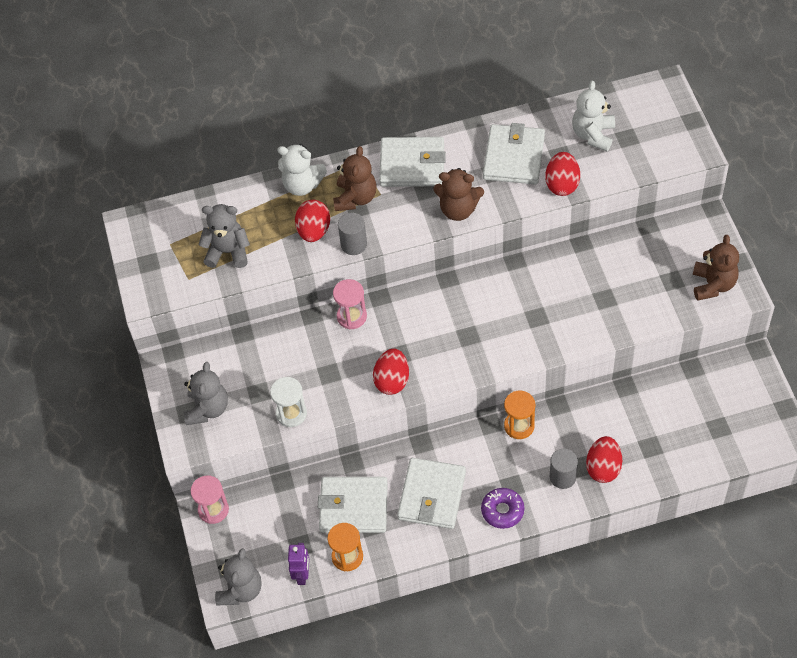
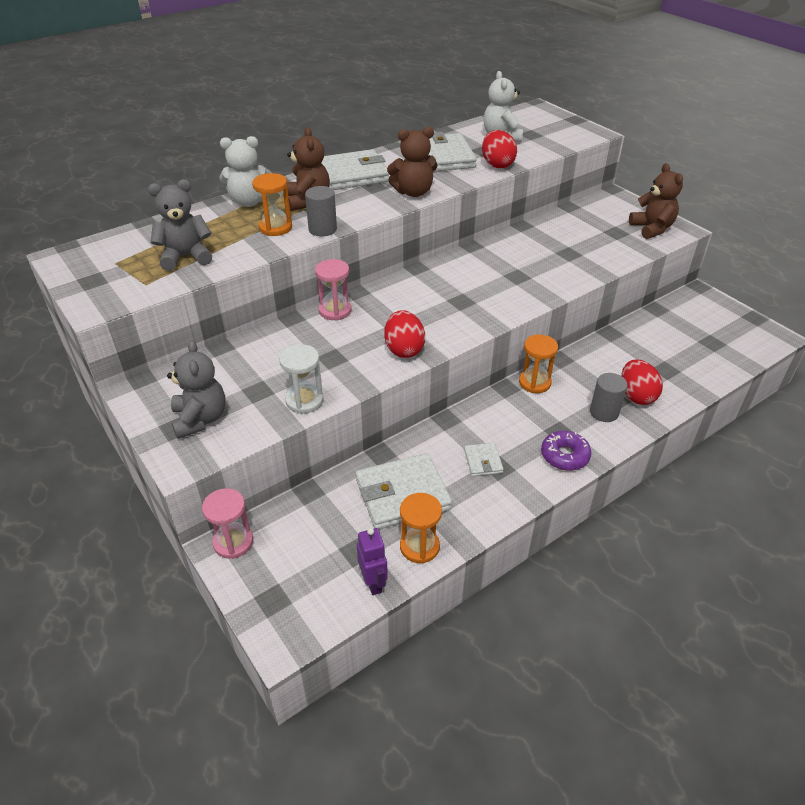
camera: 25 degrees left, 15 degrees down
(240, 590) = (300, 624): grey teddy bear -> none
(314, 231) = (275, 228): red egg -> orange hourglass
(432, 495) = (483, 461): white wallet -> white wallet, size x0.49

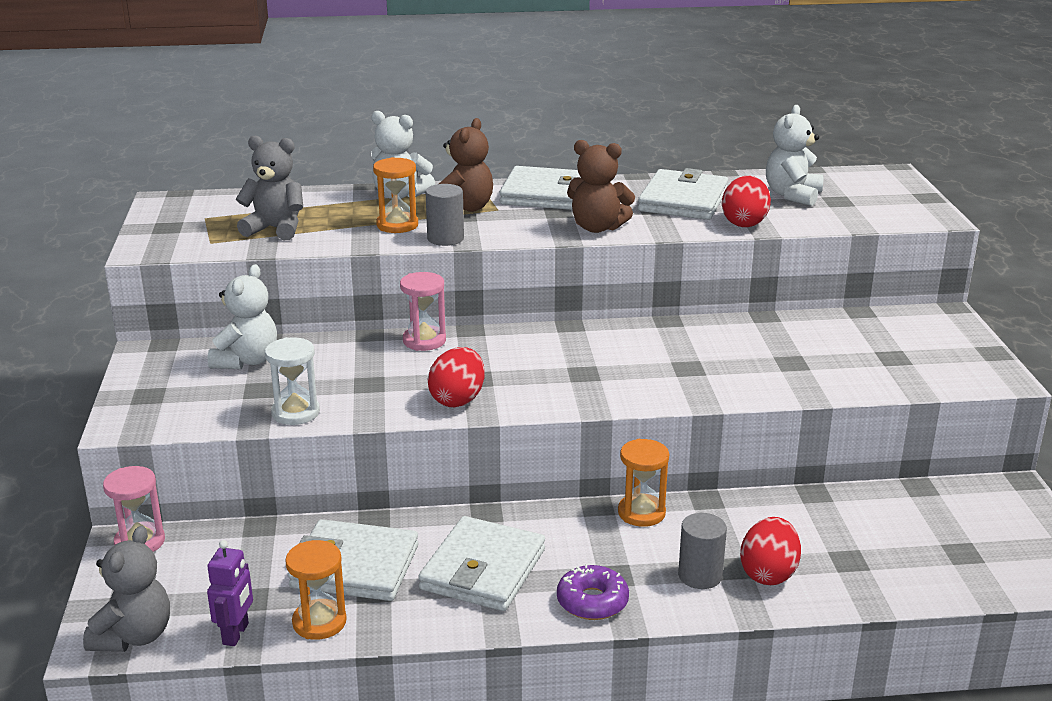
camera: 30 degrees right, 15 degrees down
(200, 419) = (178, 395): grey teddy bear -> grey teddy bear (134, 636)
(223, 370) = (247, 361): none -> white teddy bear
(483, 461) = (483, 569): white wallet -> white wallet, size x2.05
(652, 229) = (955, 367): brown teddy bear -> none

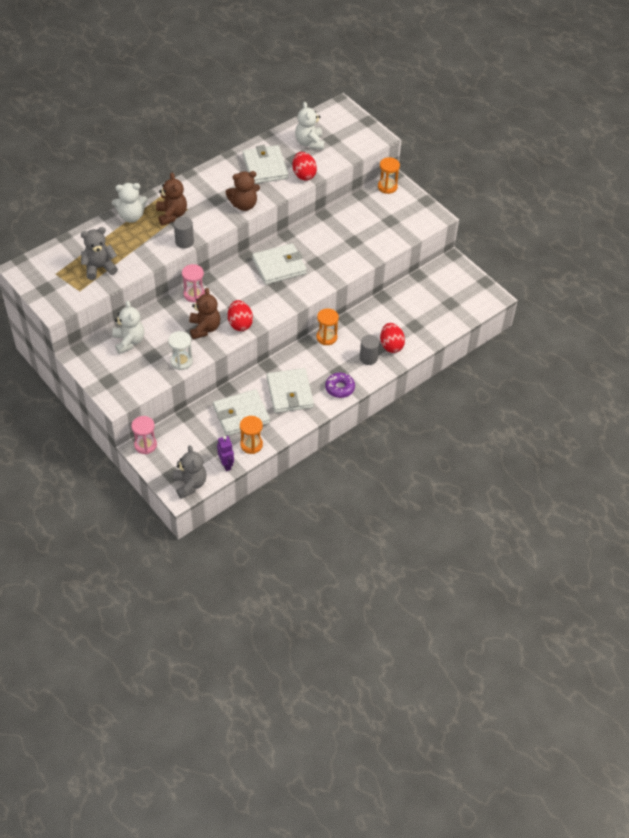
camera: 35 degrees left, 25 degrees up
(389, 385) = (204, 328): none -> brown teddy bear
(397, 225) = (153, 241): orange hourglass -> orange hourglass (387, 187)
(547, 194) = (200, 187): white wallet -> white wallet (279, 266)

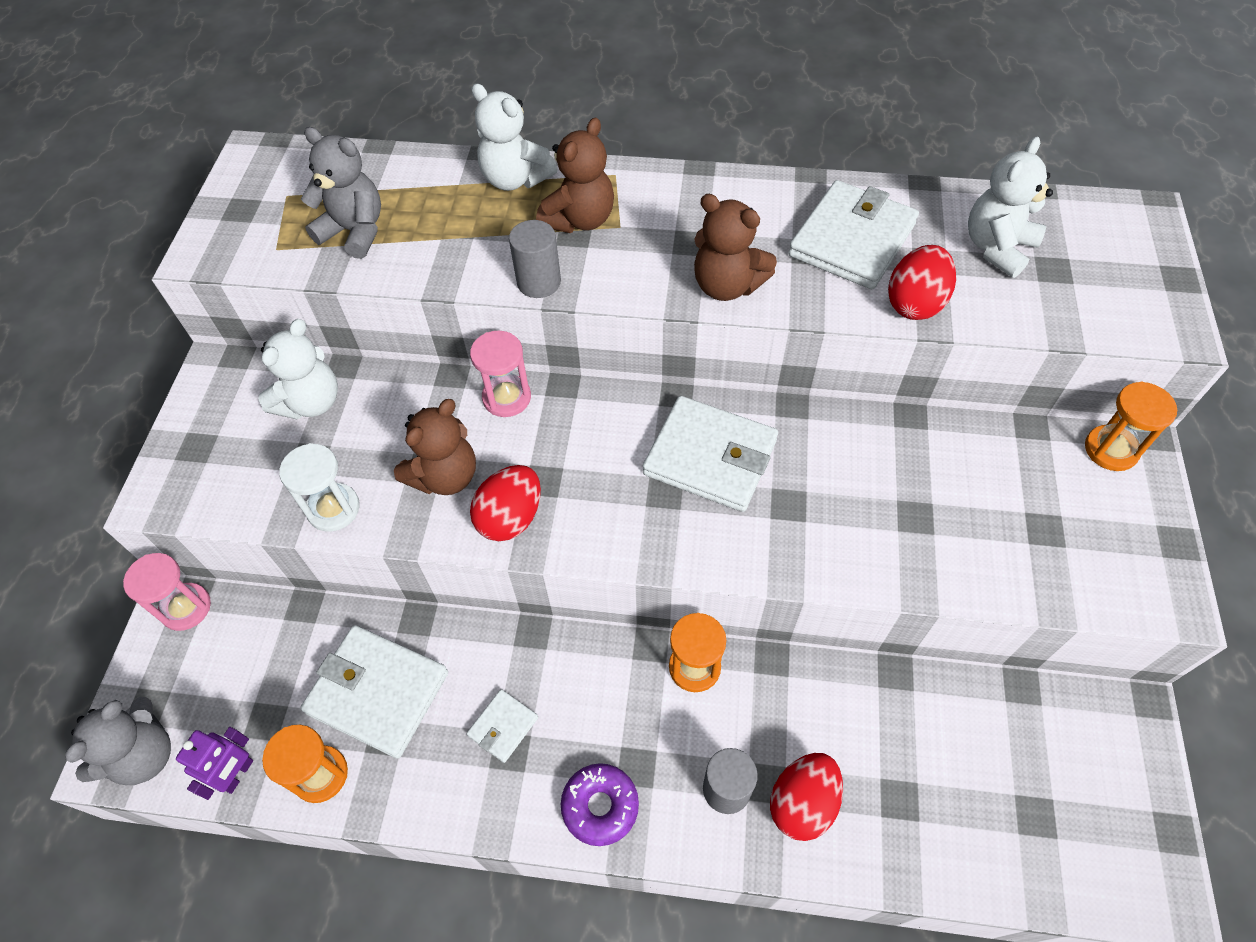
camera: 50 degrees right, 5 degrees up
(289, 393) = (503, 727): white wallet -> white wallet, size x0.49

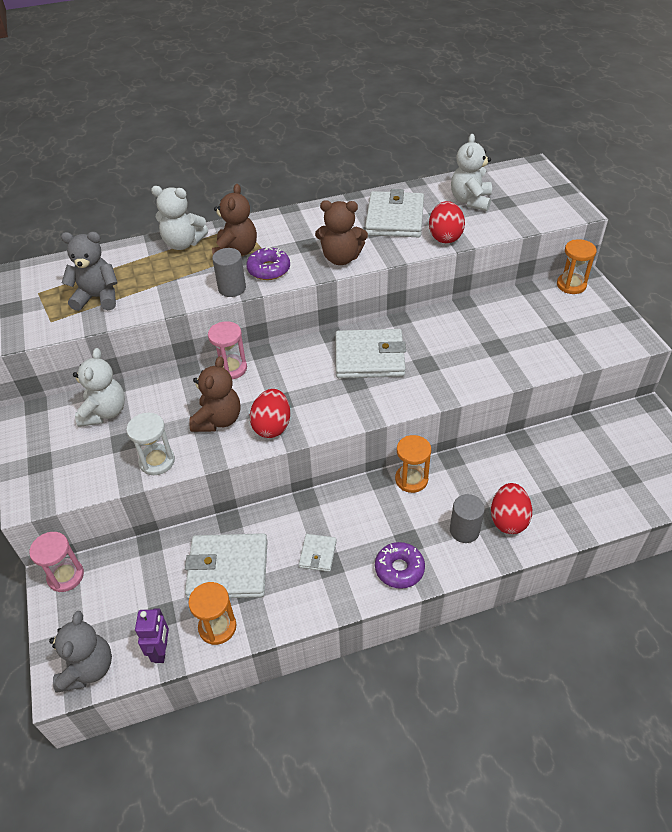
camera: 25 degrees left, 10 degrees down
(609, 268) = (269, 269): none -> purple donut

